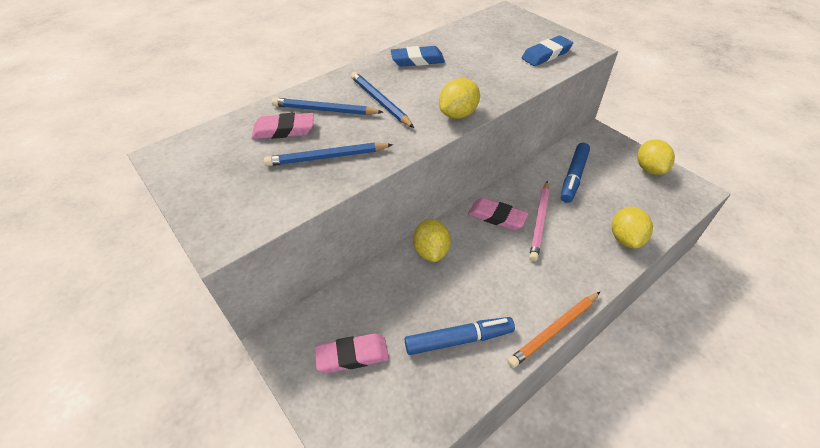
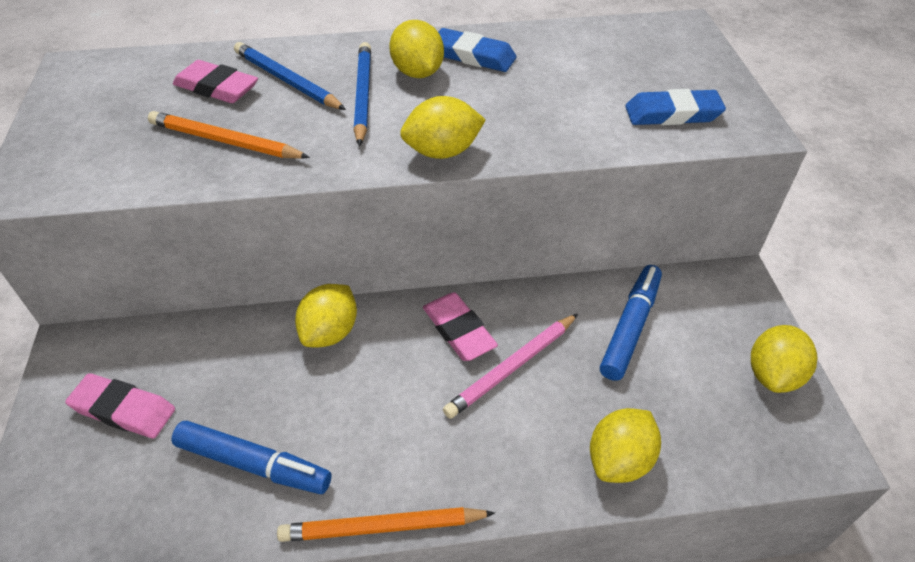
camera: 30 degrees right, 0 degrees up
(327, 157) = (225, 141): blue pencil -> orange pencil
(397, 79) = (417, 73): none -> yellow lemon
(573, 176) = (630, 327): blue marker -> blue marker turned 150 degrees clockwise

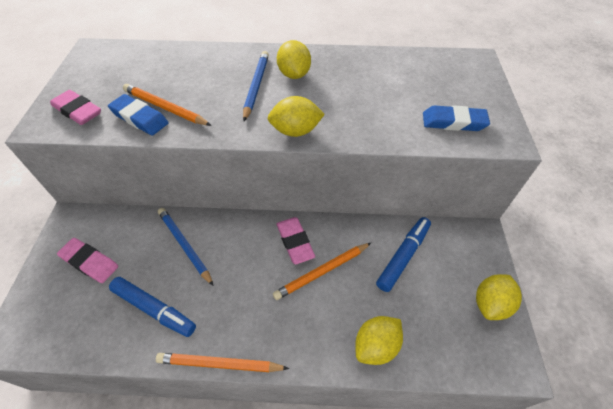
camera: 10 degrees right, 5 degrees up
(216, 88) = (170, 71): pink eraser -> pink eraser (77, 111)
(286, 80) = (212, 71): blue pencil -> blue pencil (184, 245)
(330, 332) = (218, 231): yellow lemon -> none
(473, 56) = (332, 66): blue eraser -> blue eraser (140, 118)
(511, 368) = (322, 272): pink pencil -> orange pencil

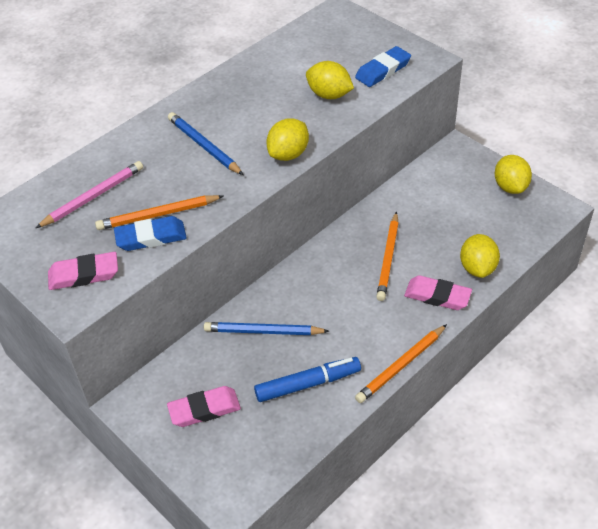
camera: 45 degrees left, 5 degrees down
(157, 71) = (93, 196): none -> pink pencil
(294, 74) = (219, 116): yellow lemon -> yellow lemon (329, 95)
(295, 242) = (342, 257): pink eraser -> pink eraser (437, 296)
(403, 256) = (426, 204): blue marker -> none

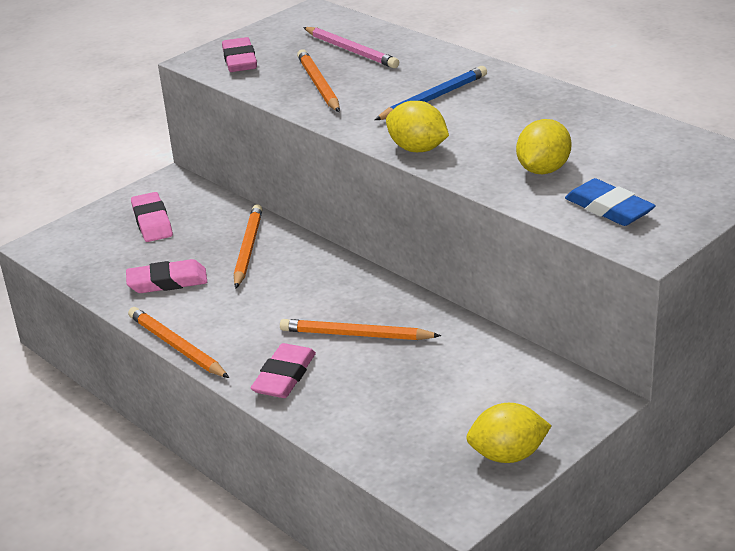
camera: 90 degrees right, 15 degrees down
(151, 237) = (285, 85): blue eraser -> none
(263, 331) = (248, 249): blue pencil -> orange pencil
(307, 384) = (167, 281): blue marker -> pink eraser
(477, 268) = (332, 413): yellow lemon -> none

